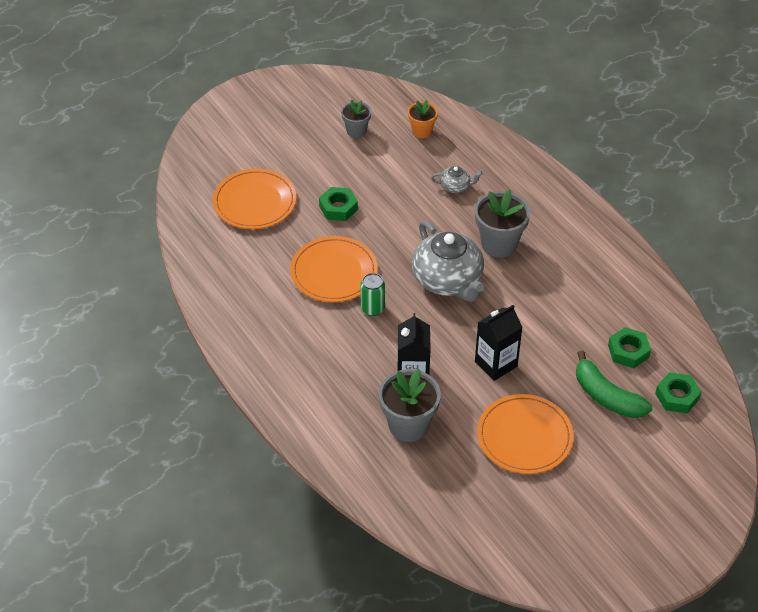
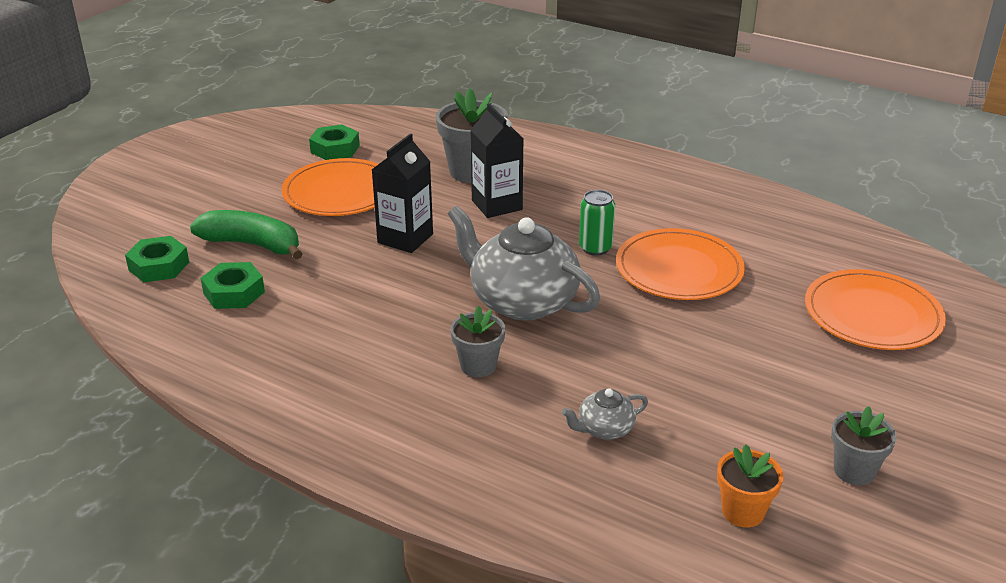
camera: 155 degrees right, 15 degrees down
(338, 208) = (752, 342): green nut -> green nut (335, 149)
(499, 244) = (478, 366): grey flower pot -> grey flower pot, size x0.59

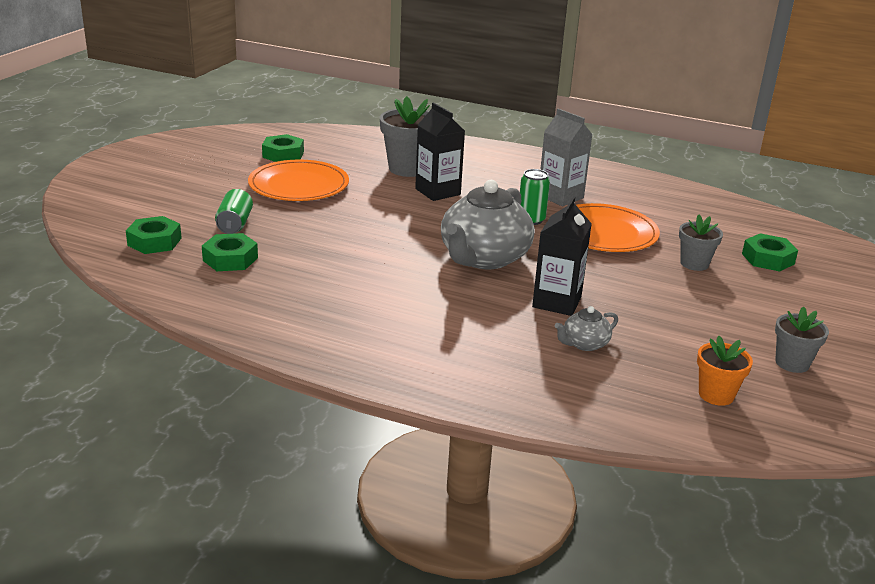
camera: 10 degrees left, 5 degrees down
(252, 245) = (234, 224): green banana -> green can
(405, 238) = (368, 217): black carton -> black carton (557, 302)
(478, 366) = (463, 304): grey flower pot -> grey flower pot (694, 264)
(522, 301) = (484, 258): grey teapot -> grey teapot turned 90 degrees counterclockwise
(641, 215) = (560, 197): none -> grey carton
(872, 314) = (768, 259): orange plate -> green nut

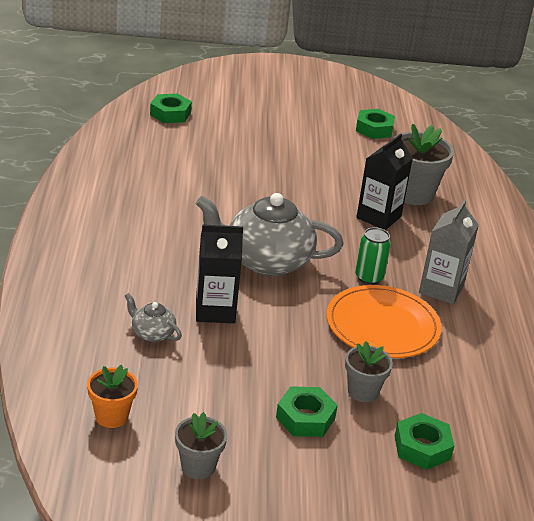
camera: 65 degrees right, 5 degrees up
(230, 259) = (168, 148): green nut -> green nut (305, 418)
(234, 224) = (225, 137): green can -> none
(299, 185) = (321, 148): orange plate -> none

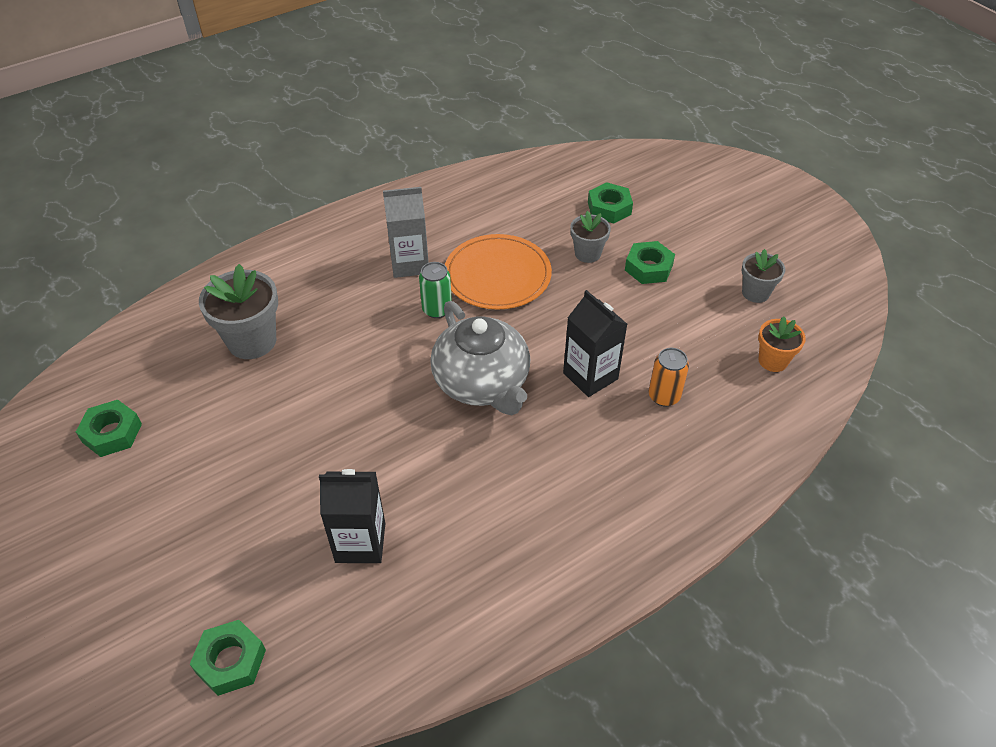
camera: 120 degrees left, 15 degrees up
(152, 333) = (664, 396): grey teapot -> orange can
(378, 217) = (324, 345): black carton -> black carton (360, 542)

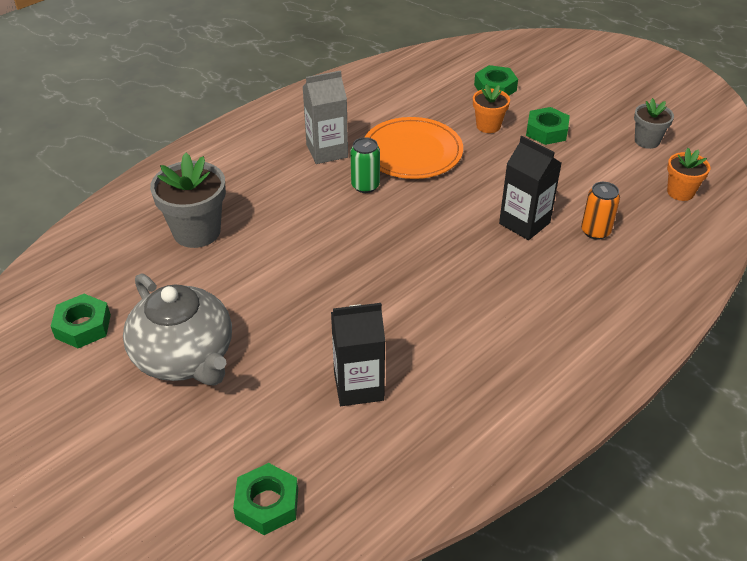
camera: 10 degrees left, 5 degrees down
(482, 383) = (428, 241): grey teapot -> grey teapot (185, 357)
(587, 253) = (488, 126): grey flower pot -> orange flower pot

